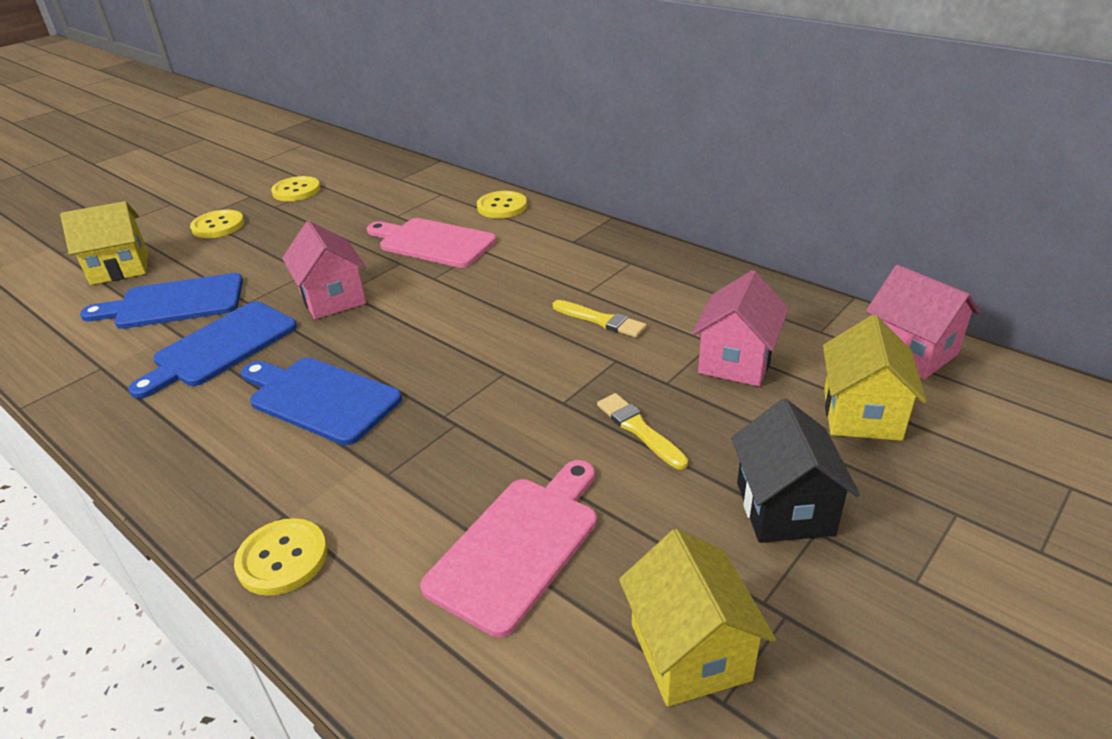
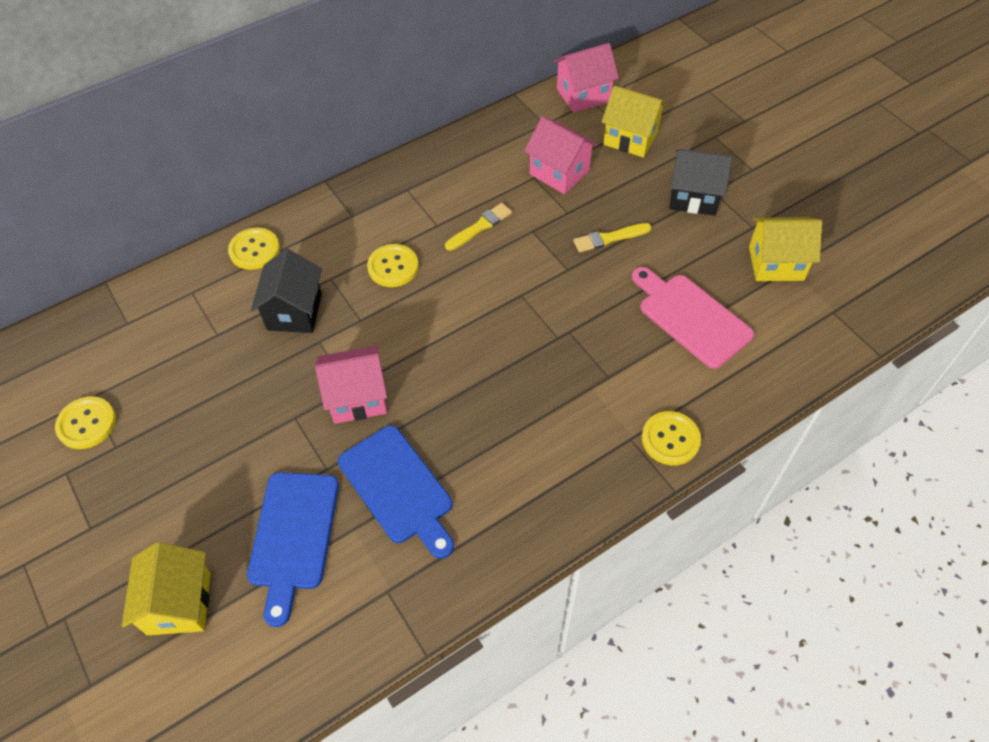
camera: 75 degrees left, 20 degrees up
(218, 226) = (130, 504): yellow button -> yellow button (393, 267)
(320, 398) = (507, 413): blue cutting board -> none
(433, 242) = (294, 312): pink cutting board -> black house

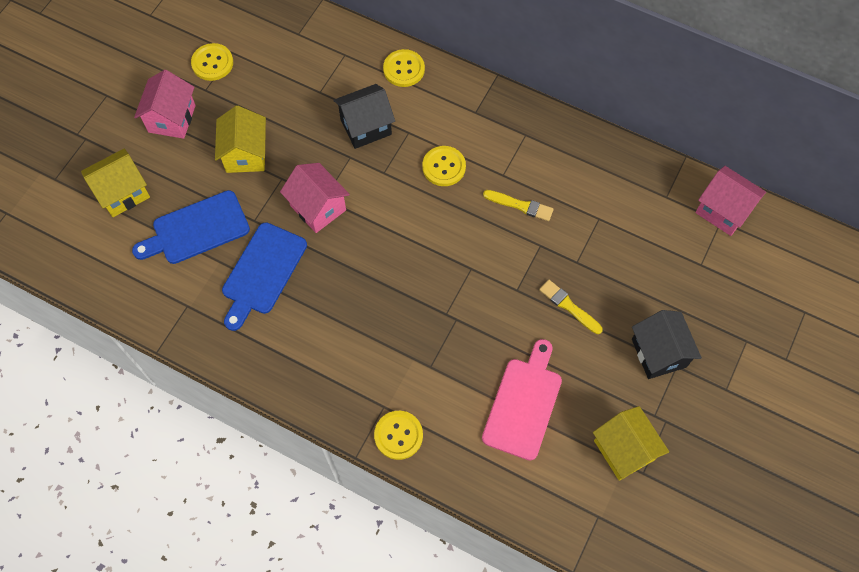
camera: 60 degrees right, 10 degrees up
(559, 172) = (617, 235): pink house -> pink house (172, 118)
(630, 138) = (695, 272): yellow house -> yellow house (246, 154)

